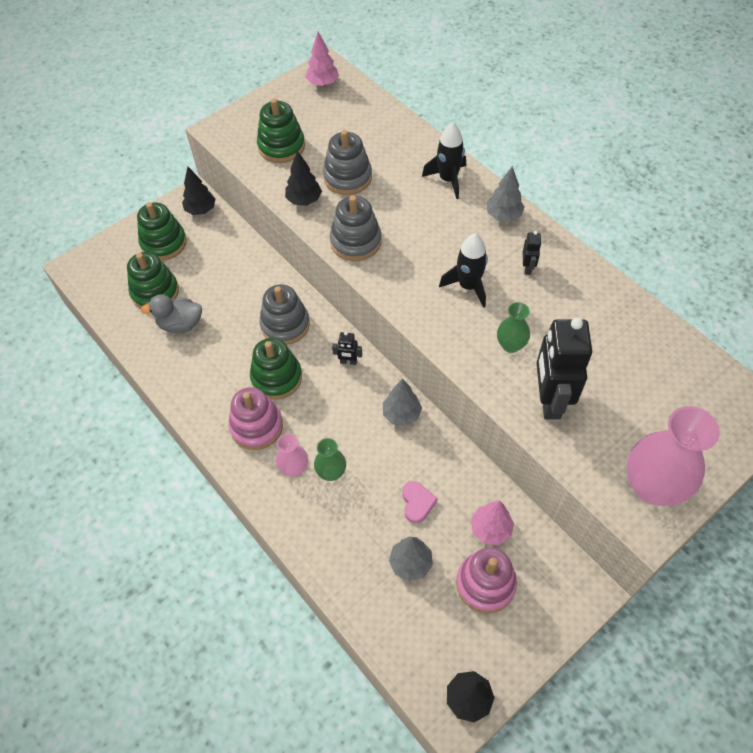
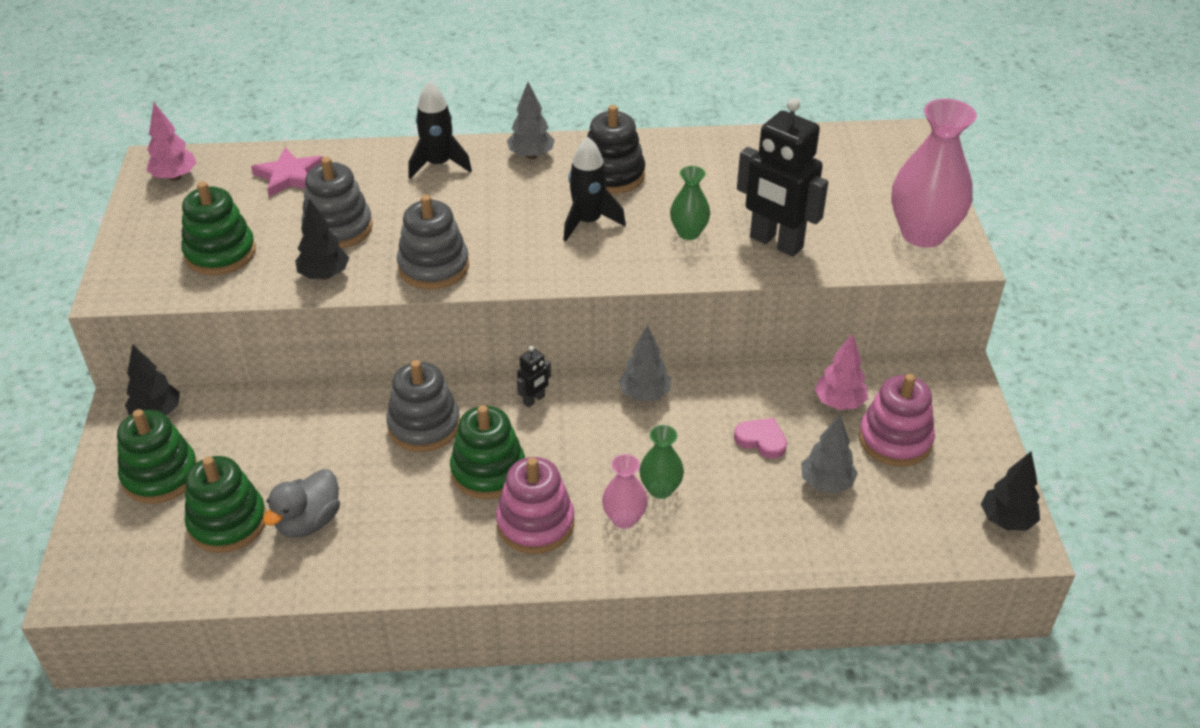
camera: 55 degrees left, 15 degrees down
(370, 125) = (289, 176): none -> pink star
(528, 268) = (612, 175): black robot -> black stacking toy

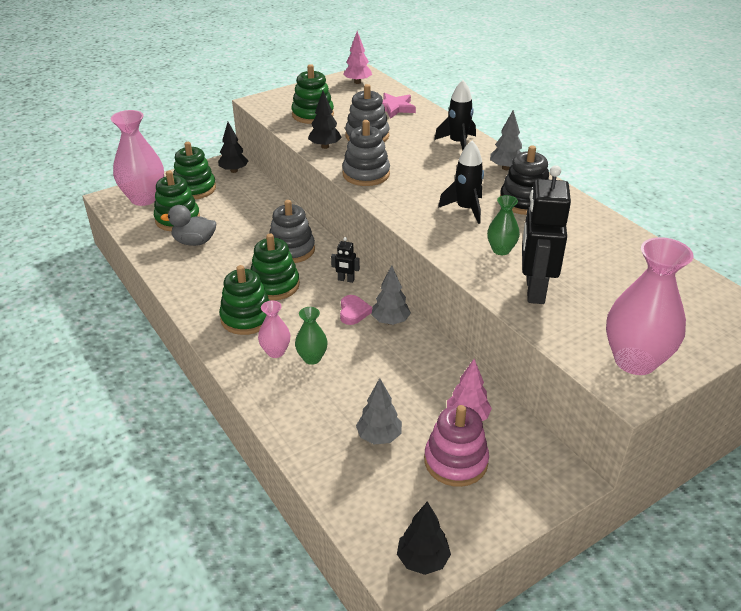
camera: 60 degrees right, 5 degrees down
(123, 546) = (144, 198): none -> pink vase
(535, 523) = (247, 318): pink stacking toy -> green stacking toy
(761, 440) = (394, 389): pink heart -> pink heart (353, 312)

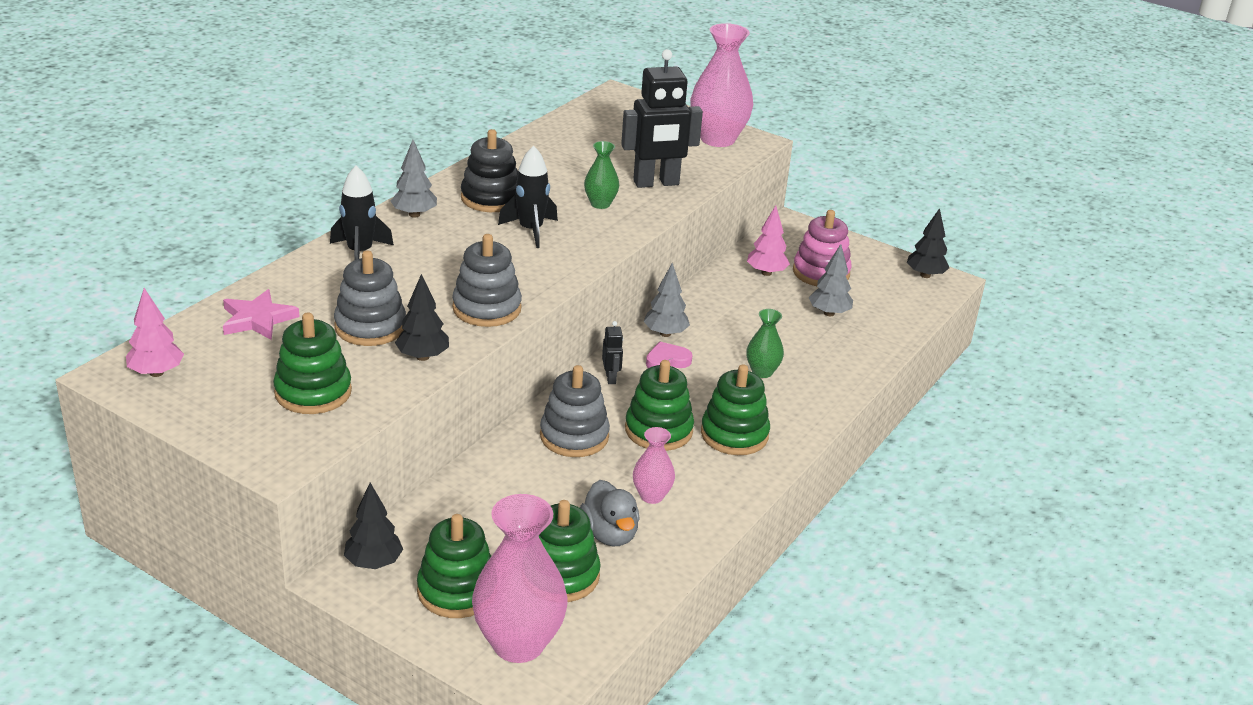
camera: 115 degrees left, 5 degrees down
(275, 352) = (772, 398): pink vase -> pink vase (651, 496)

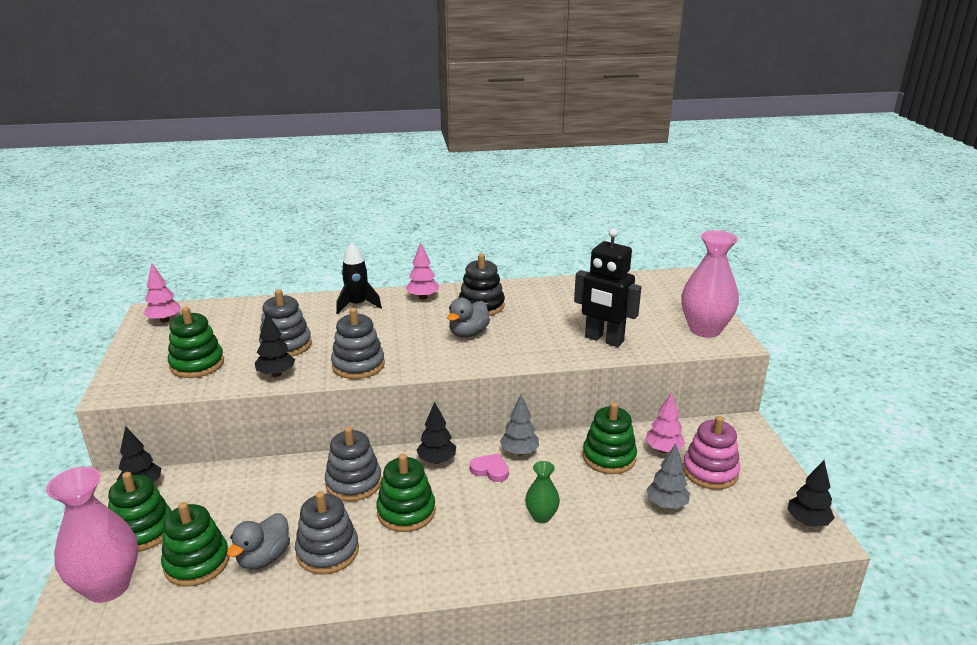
camera: 50 degrees right, 5 degrees down
(258, 319) = (249, 316): pink star -> none
(414, 214) = (423, 297): grey tree -> pink tree
(531, 230) = (468, 333): black rocket -> grey duck
(600, 204) = (541, 336): green vase -> none
(611, 378) = (437, 460): black robot -> black tree
(651, 496) = (327, 551): pink vase -> grey stacking toy
(734, 434) = (447, 547): green stacking toy -> green stacking toy (609, 457)

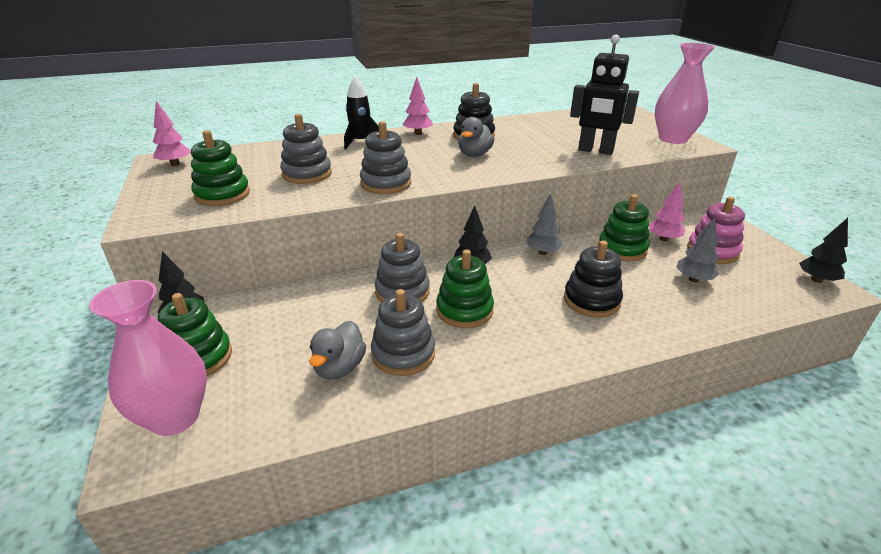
camera: 10 degrees left, 5 degrees up
(197, 562) = (269, 381): green stacking toy -> none
(276, 374) = (308, 196): black tree -> none
(490, 470) = (524, 269): pink heart -> none
(541, 516) = (591, 300): green vase -> black stacking toy

